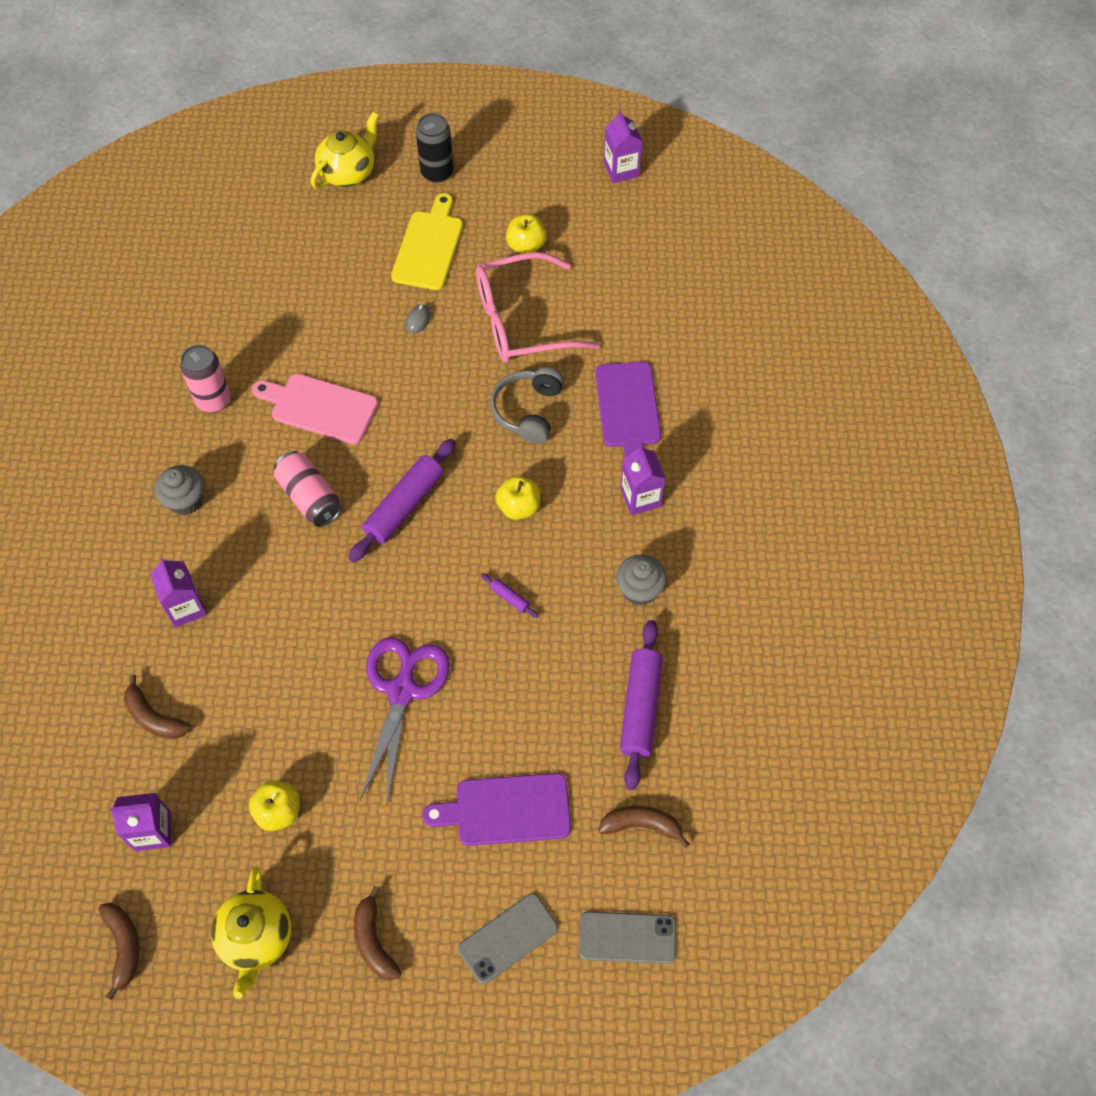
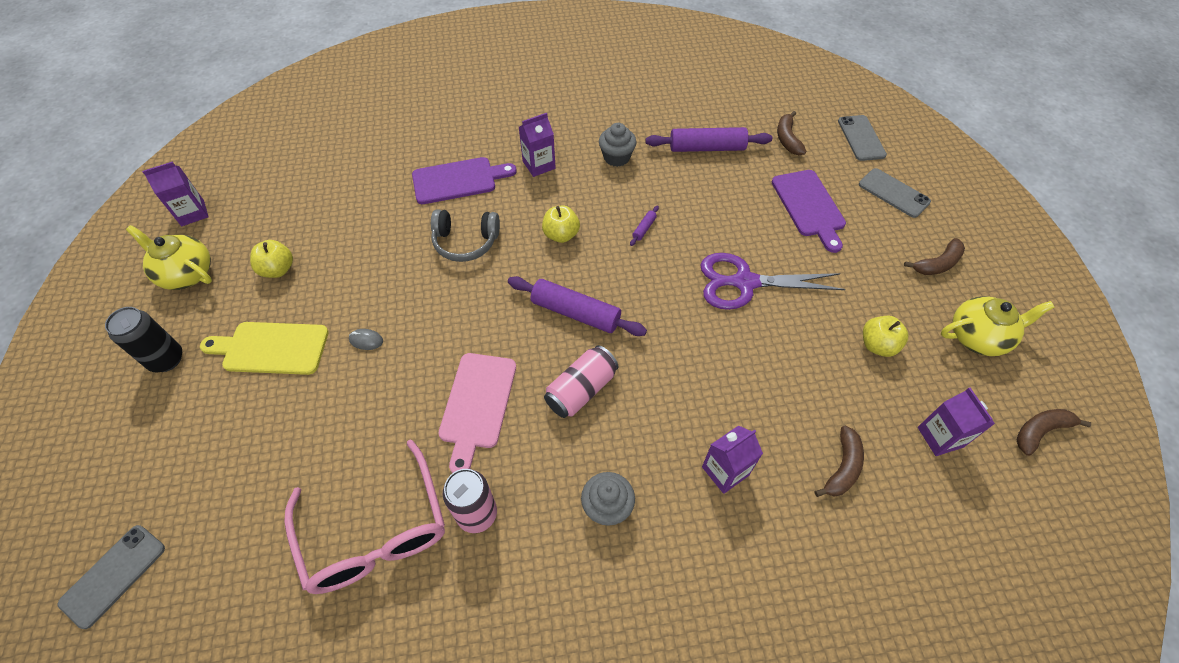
camera: 100 degrees left, 5 degrees down
(245, 166) = (113, 575): none -> grey phone
(348, 172) = (149, 448): yellow teapot -> yellow teapot (187, 274)
(522, 321) = (368, 260): pink glasses -> pink glasses (375, 532)

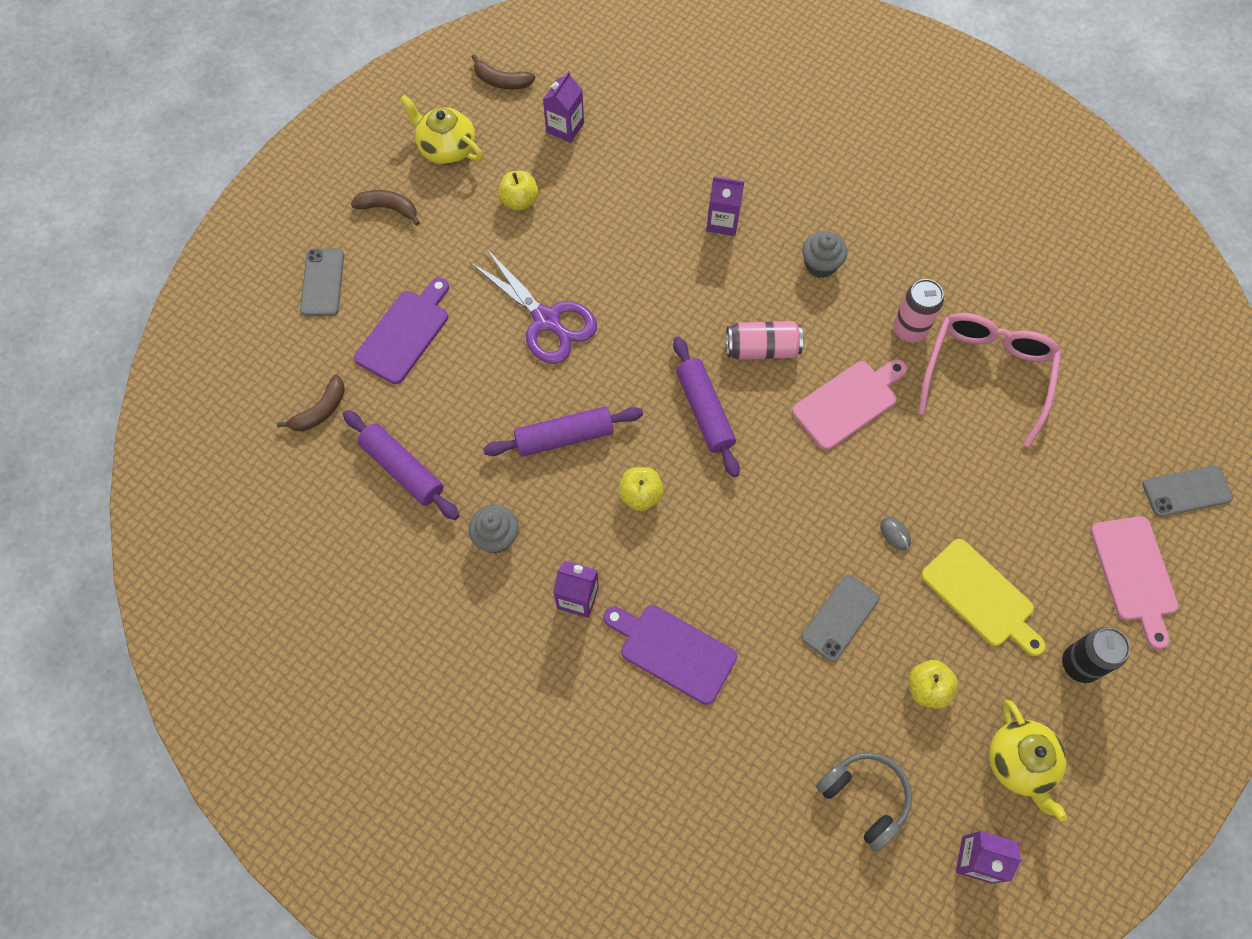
camera: 135 degrees left, 10 degrees up
(143, 458) = (1134, 574): none -> pink cutting board
(465, 242) = (731, 564): grey headphones -> grey headphones (864, 798)
(644, 228) = (564, 437): purple rolling pin -> purple rolling pin, size x2.34
(842, 467) = (648, 164): brown banana -> none
(861, 138) = (259, 351): grey phone -> grey phone (840, 618)

